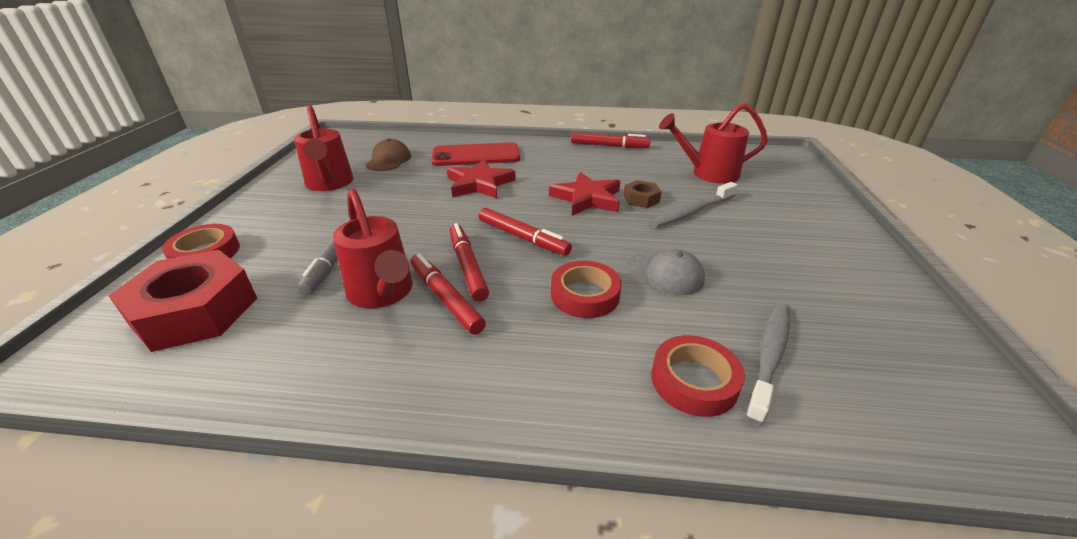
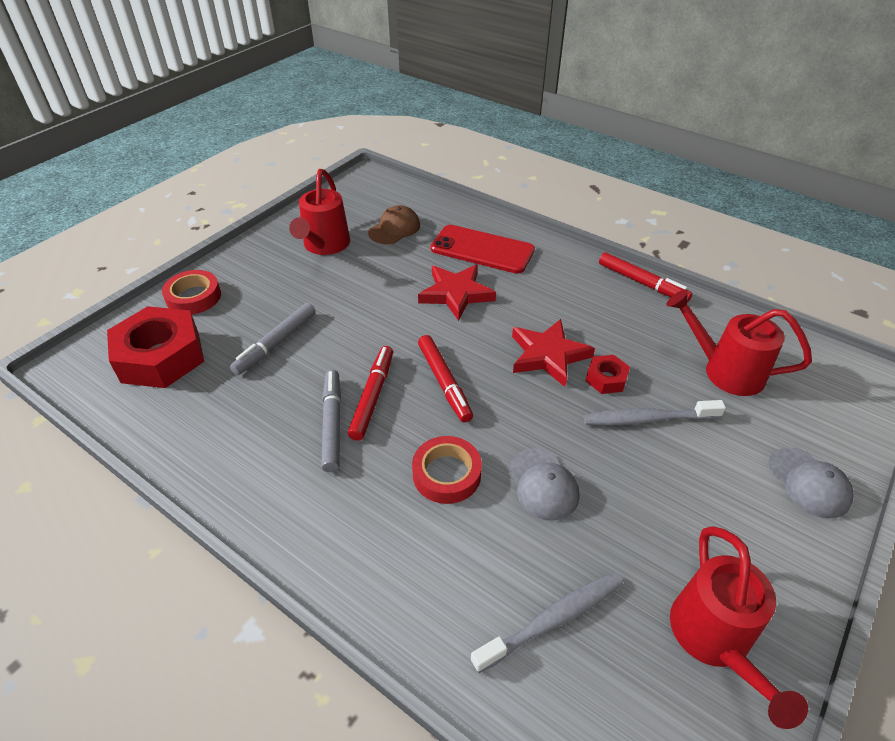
camera: 30 degrees right, 10 degrees up
(383, 293) = (290, 397): red watering can -> red watering can (714, 641)
(445, 298) = (332, 424): red marker -> grey marker
(641, 199) = (606, 379): brown nut -> red nut
(694, 381) = (463, 605): red tape -> none
(818, 211) = (808, 482): none -> grey cap

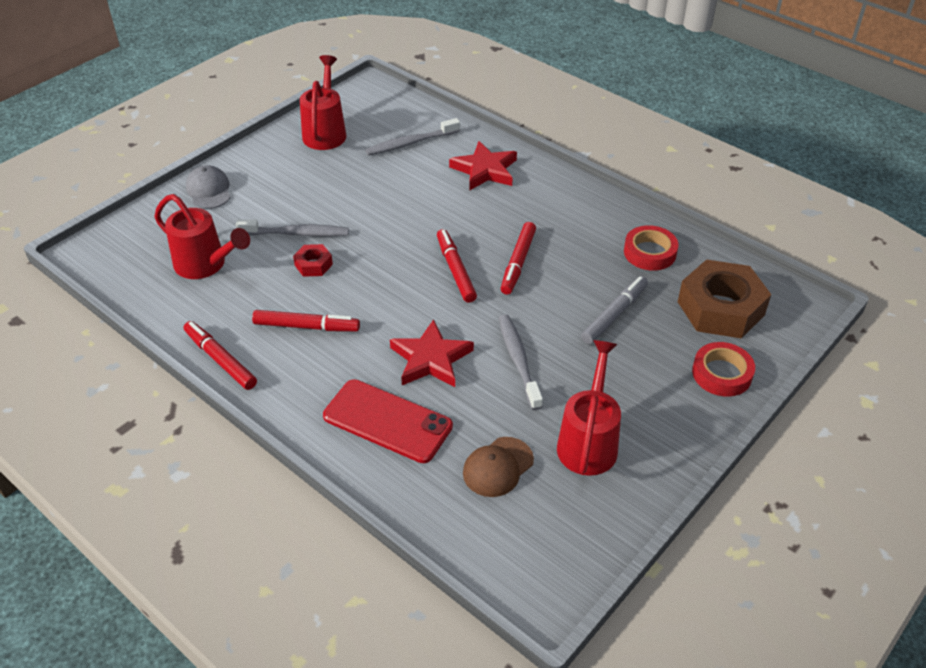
camera: 175 degrees left, 0 degrees up
(161, 357) = (720, 308): red nut -> brown nut
(332, 424) = (549, 245): grey marker -> none
(376, 297) = (518, 361): none -> grey toothbrush
(446, 474) = (462, 209): red tape -> red tape (649, 252)
(543, 484) = (394, 200): grey cap -> none
(548, 355) = (356, 287): red star -> red star (485, 170)
(580, 314) = (306, 326): none -> red marker

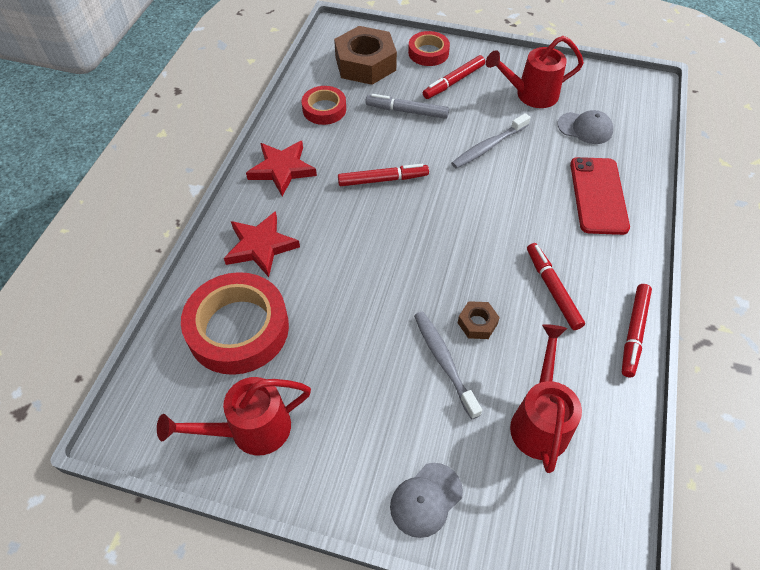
camera: 115 degrees left, 10 degrees up
(313, 265) = (477, 323): red nut -> brown nut
(411, 143) = (238, 328): grey toothbrush -> red tape
(430, 359) = (524, 194): red star -> red star (282, 169)
(455, 270) = (417, 216): red marker -> red marker (453, 82)
(498, 467) = (585, 128): brown cap -> grey cap

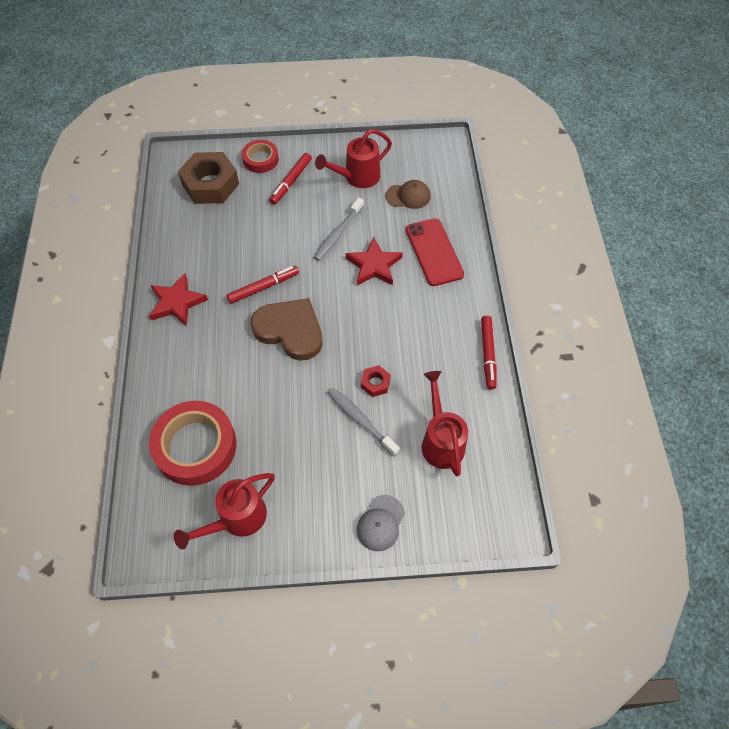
camera: 20 degrees left, 5 degrees up
(260, 246) = (186, 374): red star -> red star (374, 265)
(324, 109) = (191, 237): red tape -> none
(396, 234) = (290, 330): none -> brown heart
(407, 111) = (261, 220): grey marker -> none
(477, 323) = (375, 383): brown nut -> red nut
(552, 289) = (421, 339): red marker -> none
(585, 128) = (408, 196): grey cap -> brown cap

